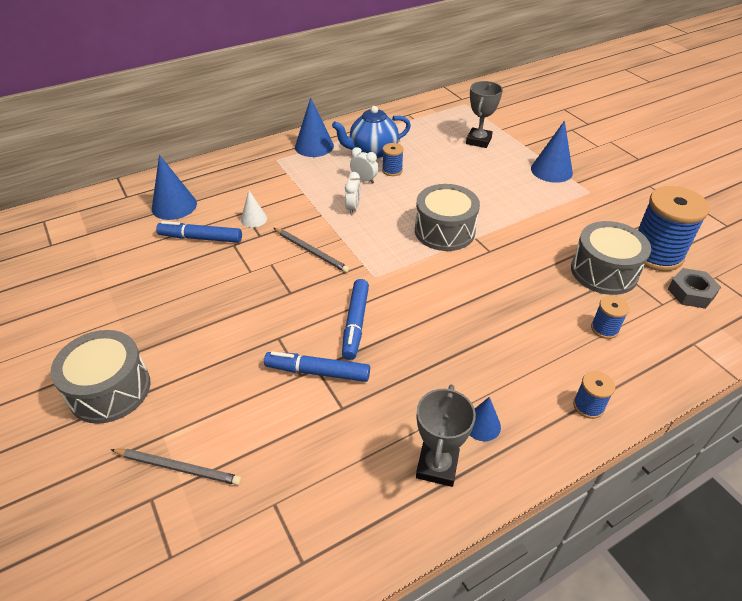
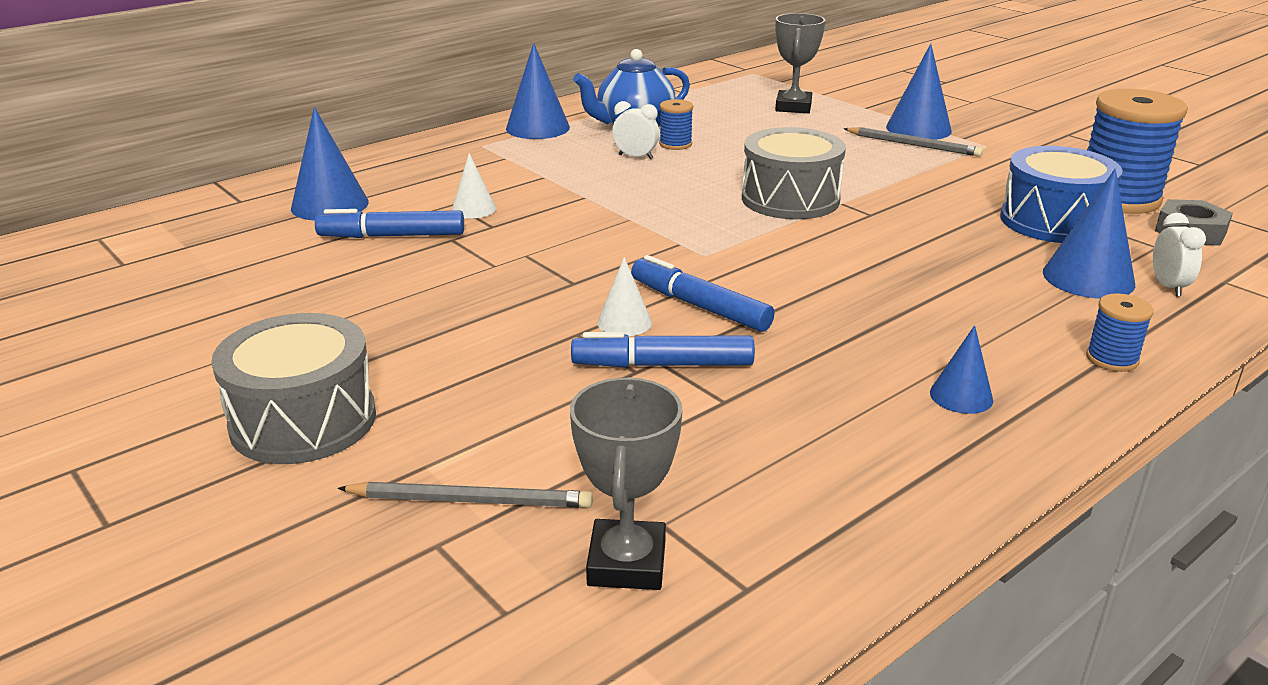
camera: 10 degrees left, 15 degrees down
(308, 332) = (624, 322): none -> white cone
(311, 251) = (587, 236): grey pencil -> grey pencil (913, 145)
(353, 208) = (632, 186): white clock -> white clock (1168, 286)
(355, 323) = (699, 306): blue marker -> blue marker turned 135 degrees clockwise
(437, 466) = (915, 449): grey trophy -> grey trophy (627, 563)
(604, 271) = (1053, 221): grey drum -> blue drum
(604, 329) = (1088, 278): blue spool -> blue cone

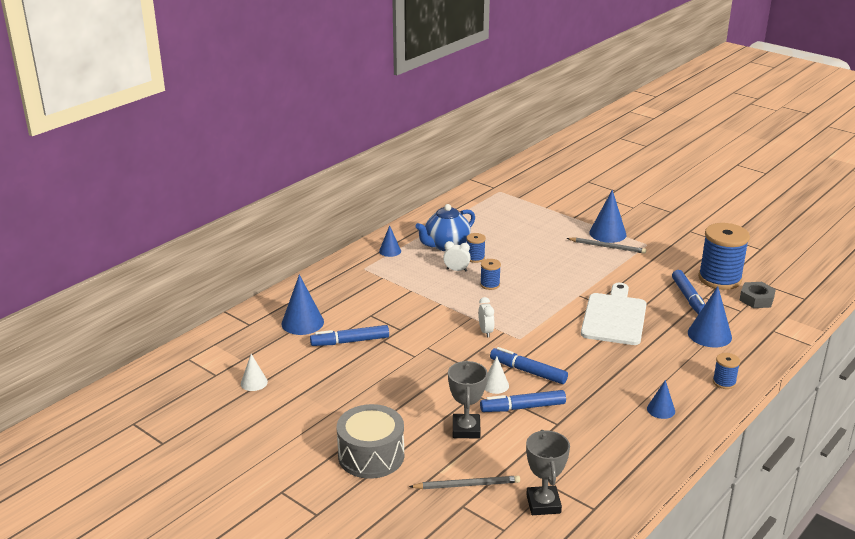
camera: 10 degrees left, 0 degrees up
(473, 209) = (384, 318): white cone -> white cone (254, 382)
(537, 128) = (390, 251): blue cone -> blue cone, size x0.58
(684, 178) = (490, 285): none -> blue spool
(790, 199) = (551, 295): grey drum -> none
(793, 107) = (532, 220): grey trophy -> grey trophy (466, 429)
(899, 237) = (614, 317): none -> white cutting board
(1053, 221) = (689, 298): blue drum -> blue marker
(1168, 286) = (747, 336): white clock -> white clock (485, 331)

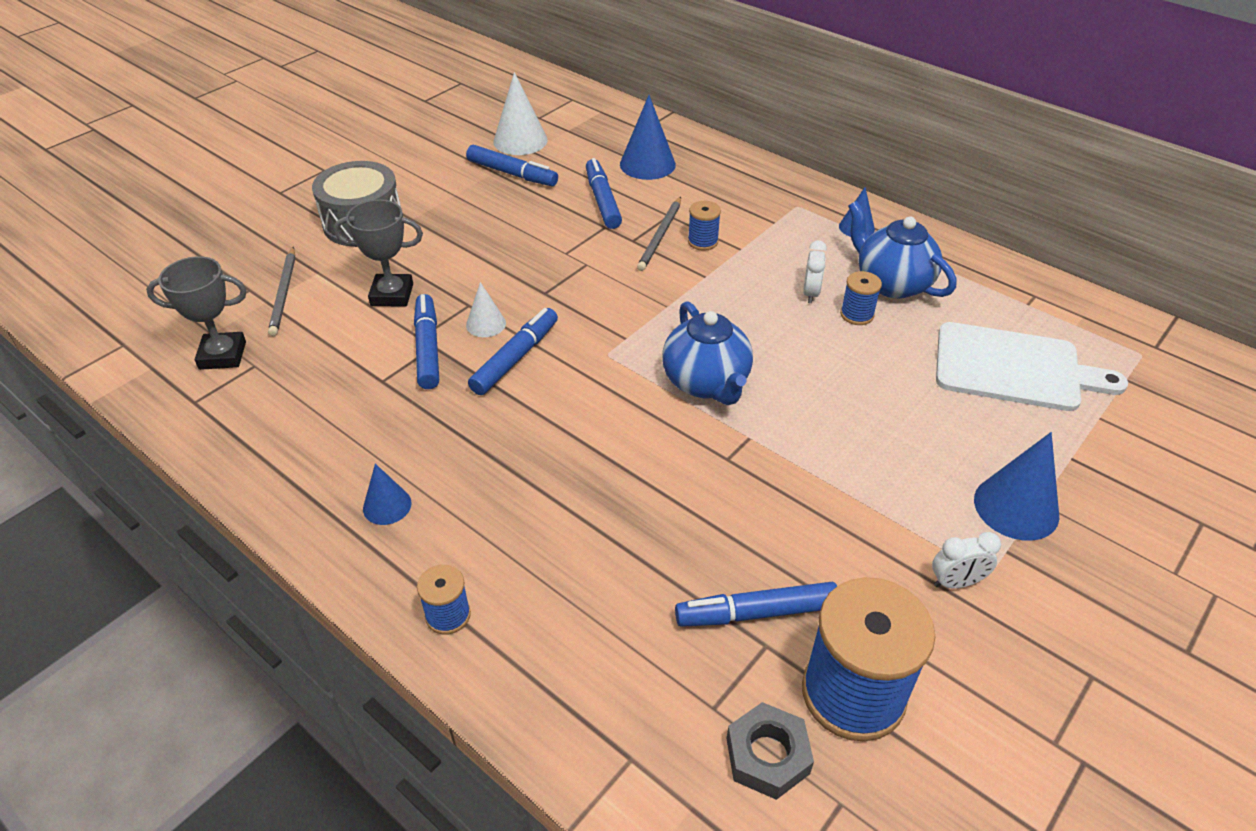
camera: 90 degrees right, 15 degrees up
(254, 382) = (520, 141): white cone -> white cone, size x1.72
(306, 384) = (512, 173): none -> blue marker
(485, 331) = (626, 319): white clock -> white clock (956, 582)
(490, 285) = (769, 328): blue spool -> blue spool (703, 241)
(540, 306) = (706, 383): none -> blue teapot
(607, 247) = (952, 500): grey pencil -> grey pencil (660, 236)
(614, 317) = (675, 478): white cutting board -> white cutting board (1014, 368)
(709, 335) = (613, 624): blue cone -> none

